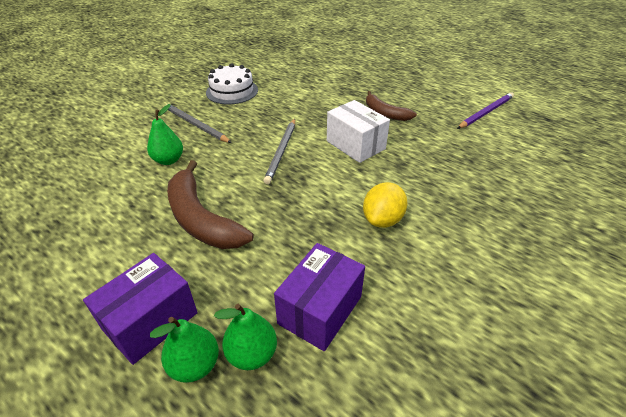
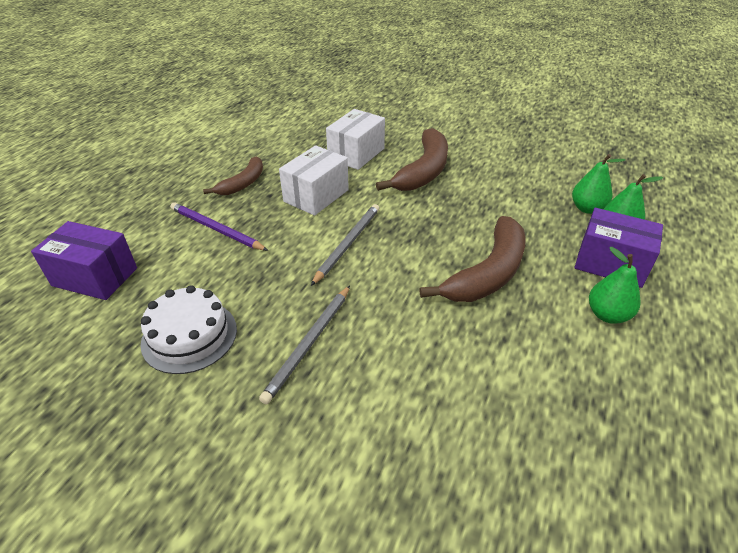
camera: 105 degrees left, 0 degrees up
(168, 160) = (406, 340): green pear -> green pear (607, 315)
(281, 152) = (348, 244): grey pencil -> grey pencil turned 60 degrees counterclockwise
(320, 310) = (531, 187): purple box -> purple box (95, 277)
(382, 220) = (423, 171): yellow lemon -> brown banana
(428, 178) = (356, 154): none -> white box
(486, 112) = (232, 128): purple pencil -> purple pencil (216, 229)

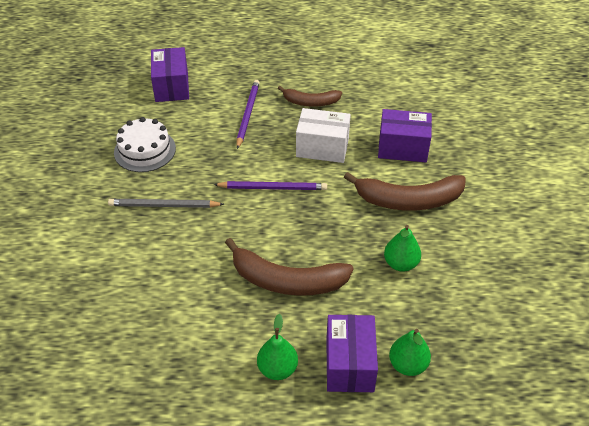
camera: 65 degrees right, 5 degrees up
(348, 244) = (273, 188): grey pencil -> purple pencil
(356, 154) = (402, 148): white box -> purple box
(587, 208) = (430, 335): green pear -> green pear (400, 263)

